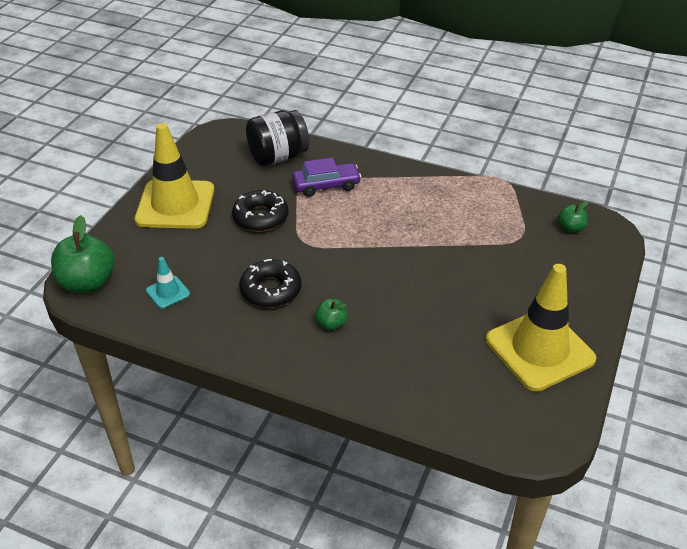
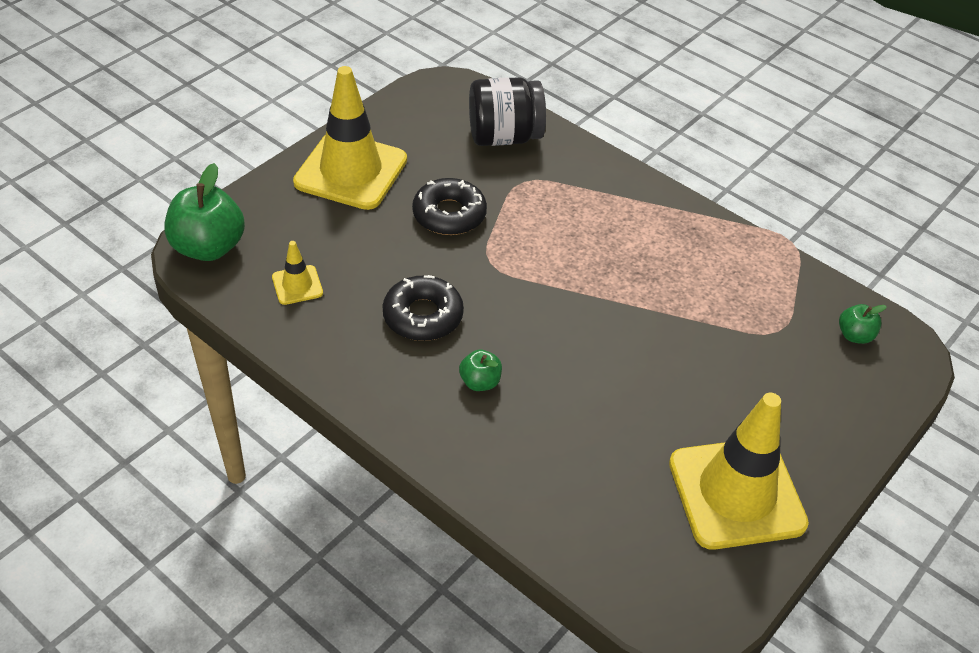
camera: 15 degrees right, 5 degrees up
(168, 292) = (297, 285): turquoise traffic cone -> yellow traffic cone
(326, 185) = (550, 192): purple car -> none

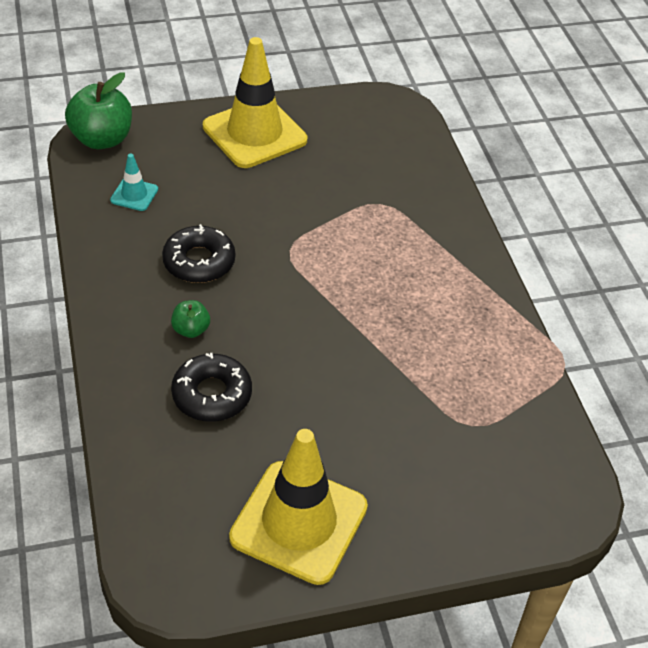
camera: 35 degrees right, 0 degrees up
(297, 285) = (134, 195): yellow traffic cone -> turquoise traffic cone
(449, 214) = (295, 200): black donut -> black donut (212, 394)
(504, 137) = (400, 163): black jar -> none
(854, 335) = (538, 467): green apple -> none

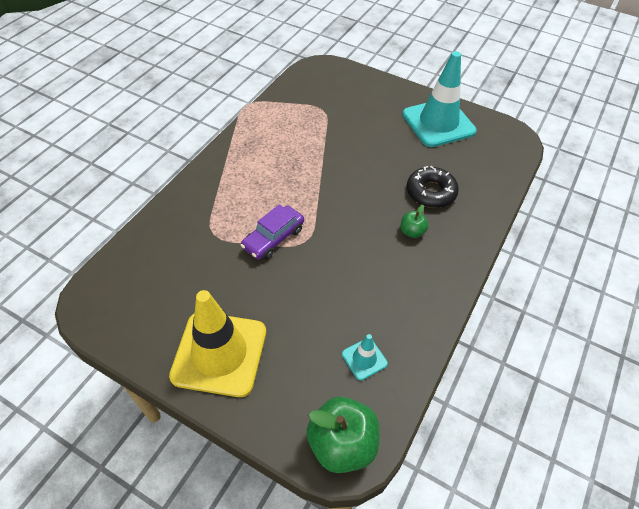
camera: 135 degrees left, 5 degrees up
(199, 261) = (367, 271): black donut -> none
(299, 522) = (438, 123): yellow traffic cone -> turquoise traffic cone
(322, 234) = (273, 238): none -> purple car

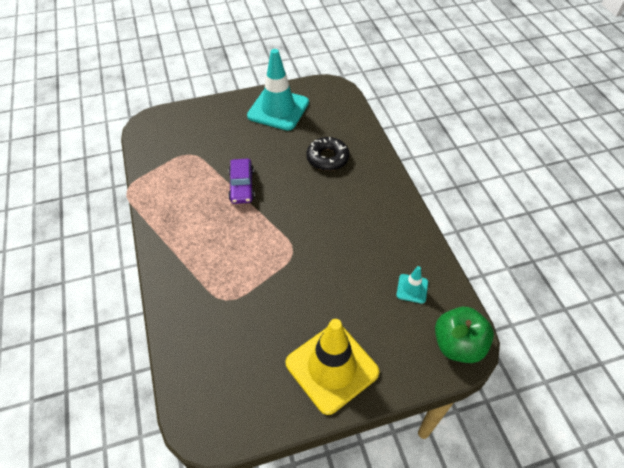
camera: 45 degrees left, 0 degrees up
(273, 238) = (270, 267): purple car -> purple car (242, 186)
(412, 232) = (346, 191): green apple -> none

